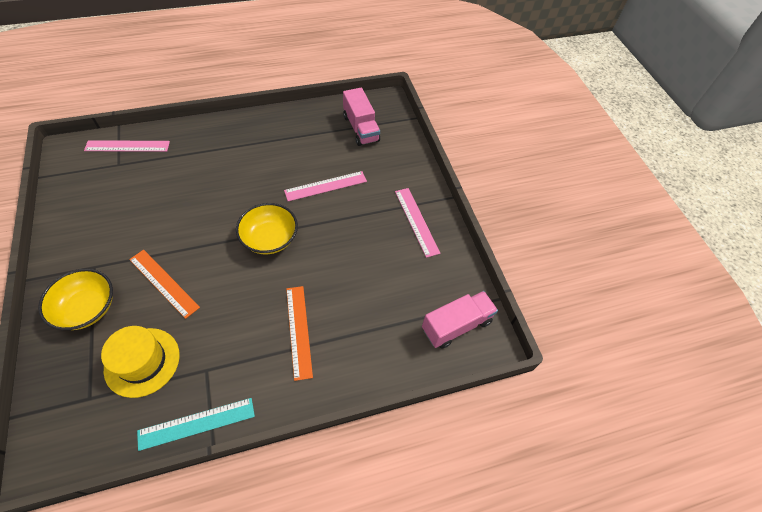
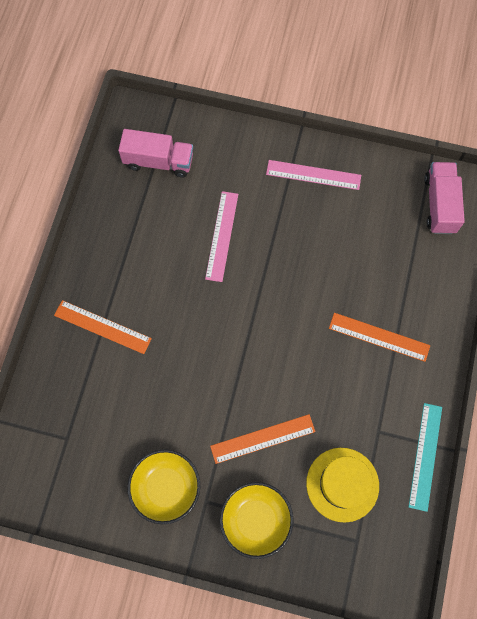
camera: 55 degrees left, 15 degrees up
(127, 146) = (41, 420): pink ruler -> none
(214, 149) = (102, 327): none -> orange ruler
(270, 238) = (261, 319): yellow bowl -> yellow bowl (166, 487)

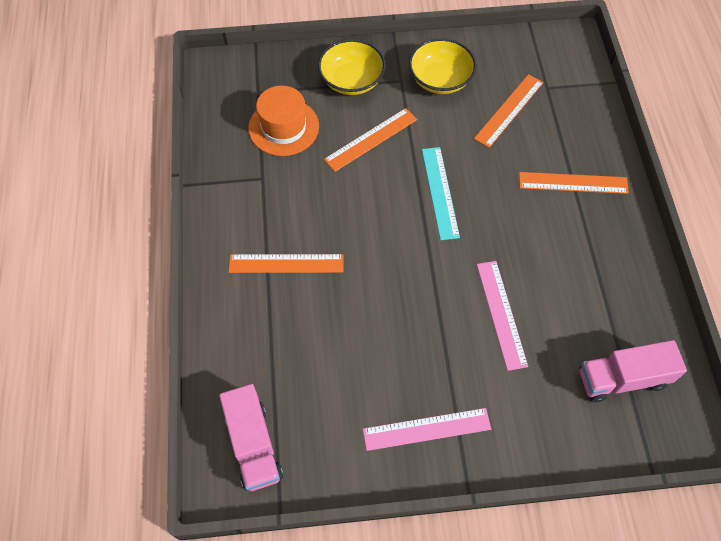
camera: 160 degrees right, 10 degrees down
(117, 424) = (509, 110): none -> orange ruler
(342, 484) = (283, 127): yellow hat -> orange hat
(425, 456) = (210, 172): turquoise ruler -> turquoise ruler (440, 192)

